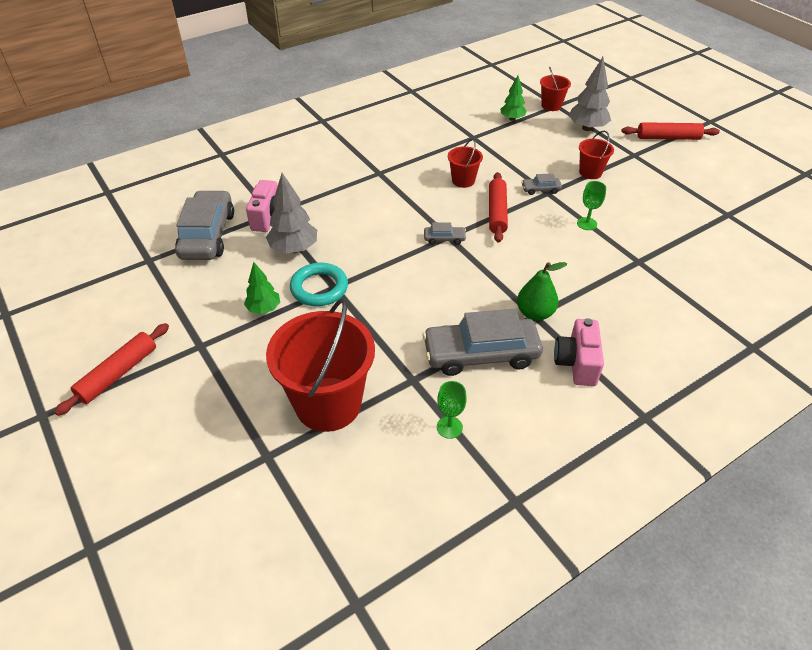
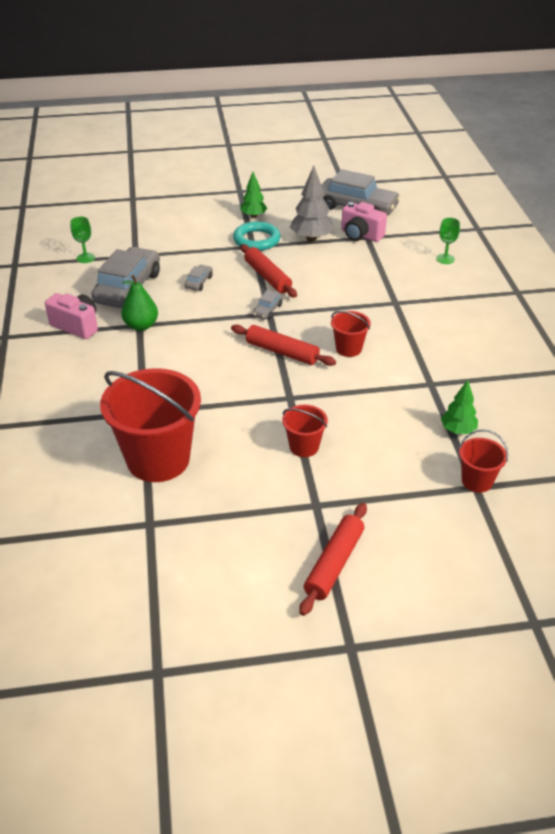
camera: 115 degrees right, 5 degrees down
(118, 374) = (239, 165): red rolling pin -> red rolling pin (267, 277)
(328, 404) = (148, 222): red bucket -> red bucket (158, 459)
(540, 189) = (298, 395): grey car -> grey car (199, 282)
(587, 128) = (401, 490): grey tree -> none
(587, 224) = (221, 403): green goblet -> green goblet (445, 259)

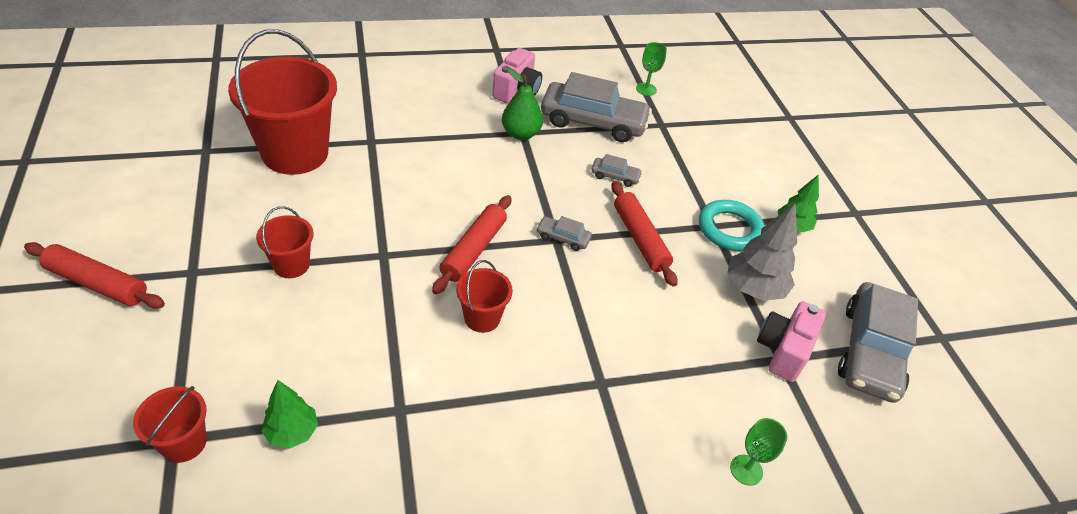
camera: 80 degrees right, 5 degrees up
(267, 277) = (640, 239): red rolling pin -> red rolling pin turned 75 degrees counterclockwise

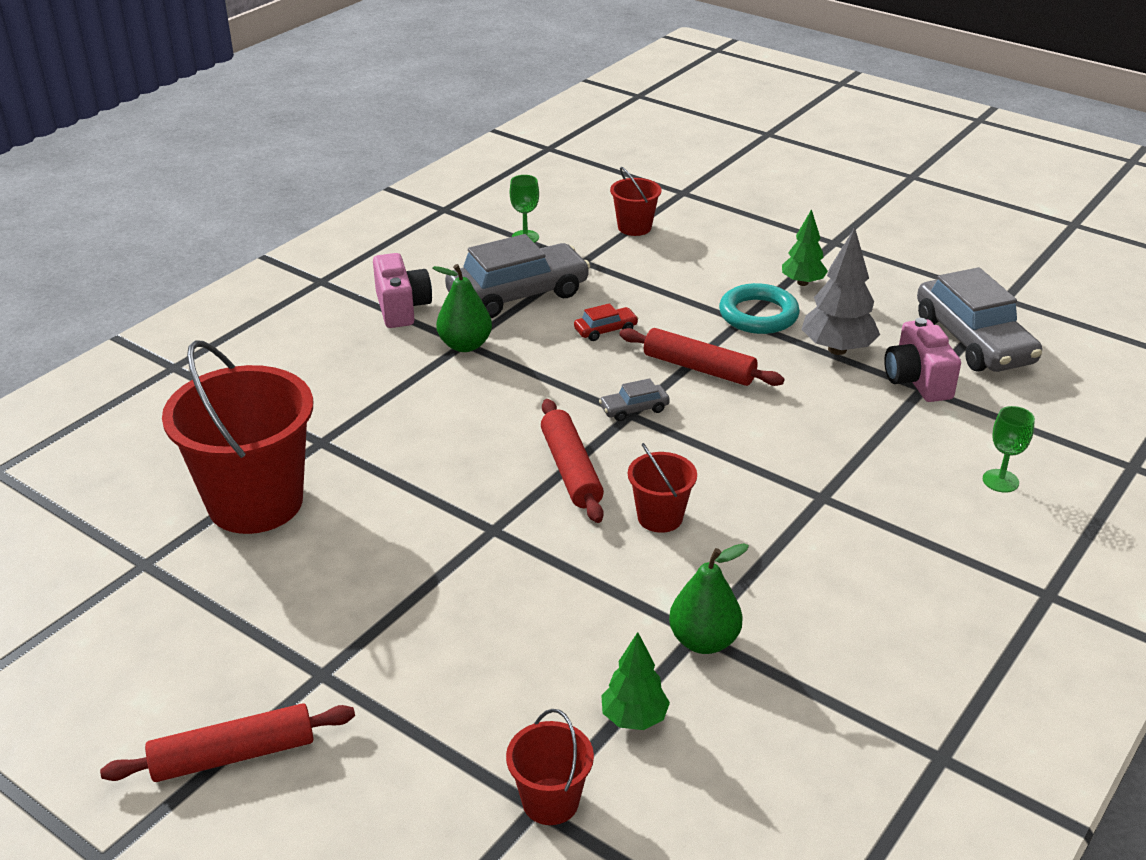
camera: 35 degrees left, 10 degrees down
(291, 265) = (417, 598): red bucket -> red bucket (634, 227)
(396, 418) = (704, 641): none -> green pear
(615, 176) = (605, 330): grey car -> red car

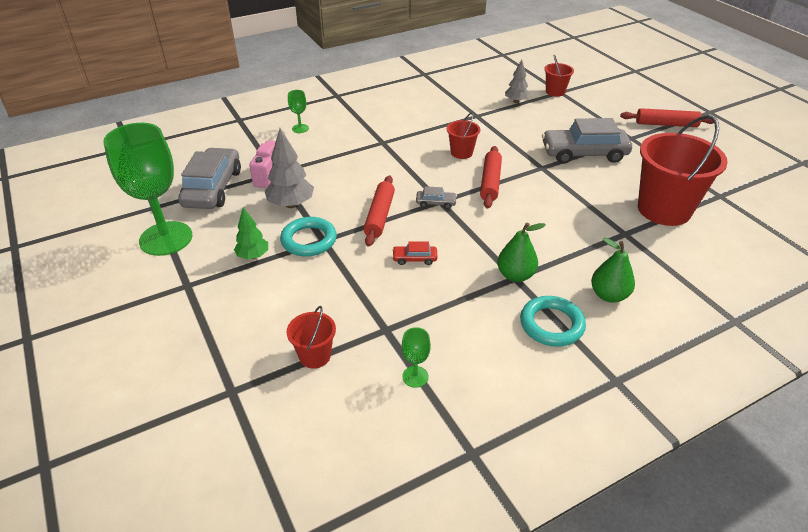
camera: 155 degrees left, 5 degrees up
(402, 308) = (551, 324): pink camera -> turquoise ring
(518, 294) = (456, 310): grey car -> grey car (584, 153)
(634, 718) = (516, 101): green tree -> grey tree
(699, 368) = (380, 216): red rolling pin -> red rolling pin turned 45 degrees clockwise
(704, 641) = (476, 113): green pear -> green pear (608, 295)
(929, 272) = (166, 238): none -> green goblet

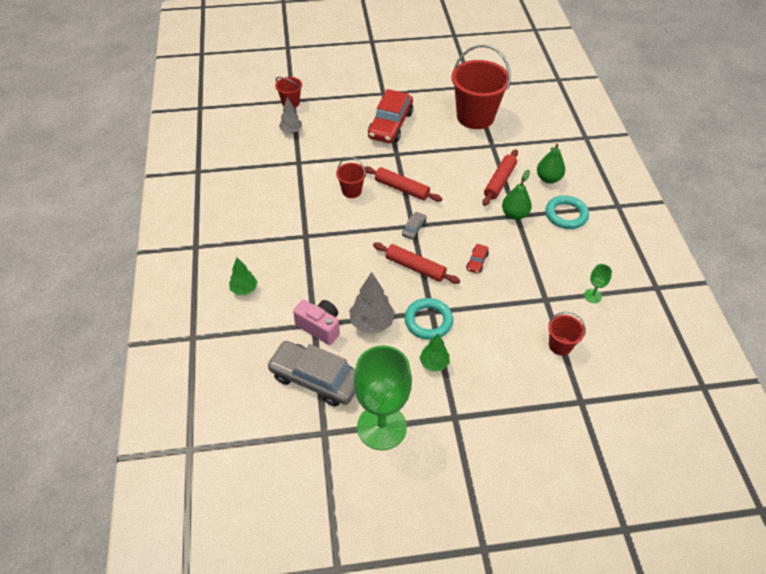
camera: 70 degrees left, 10 degrees up
(300, 128) = (244, 289): green goblet -> green tree
(584, 153) = (390, 125): grey car -> red car
(666, 124) = (376, 68): red rolling pin -> red rolling pin (499, 182)

